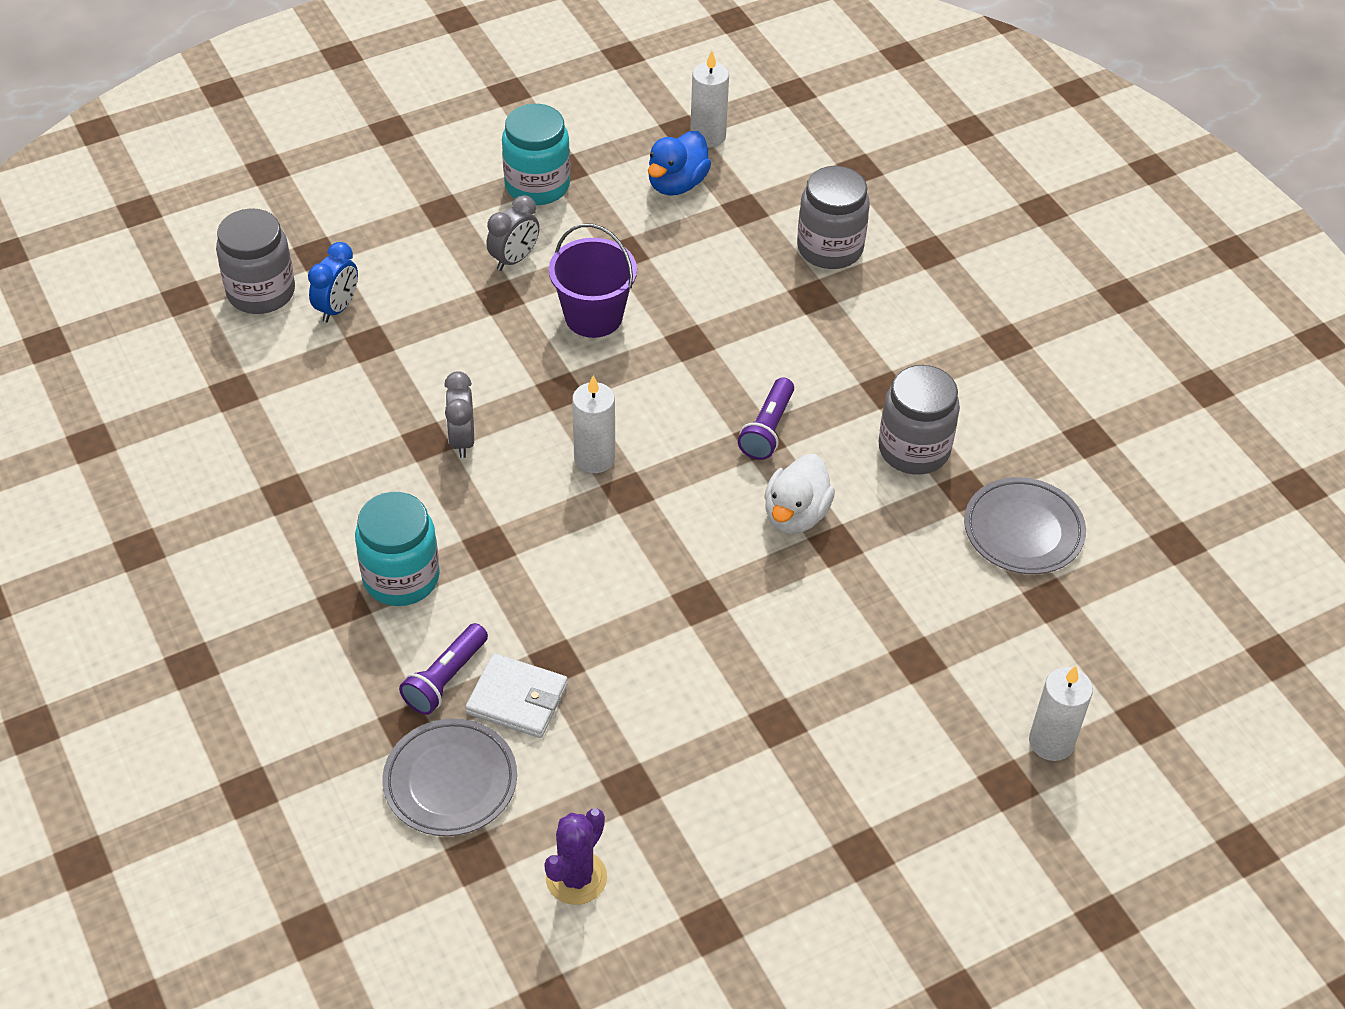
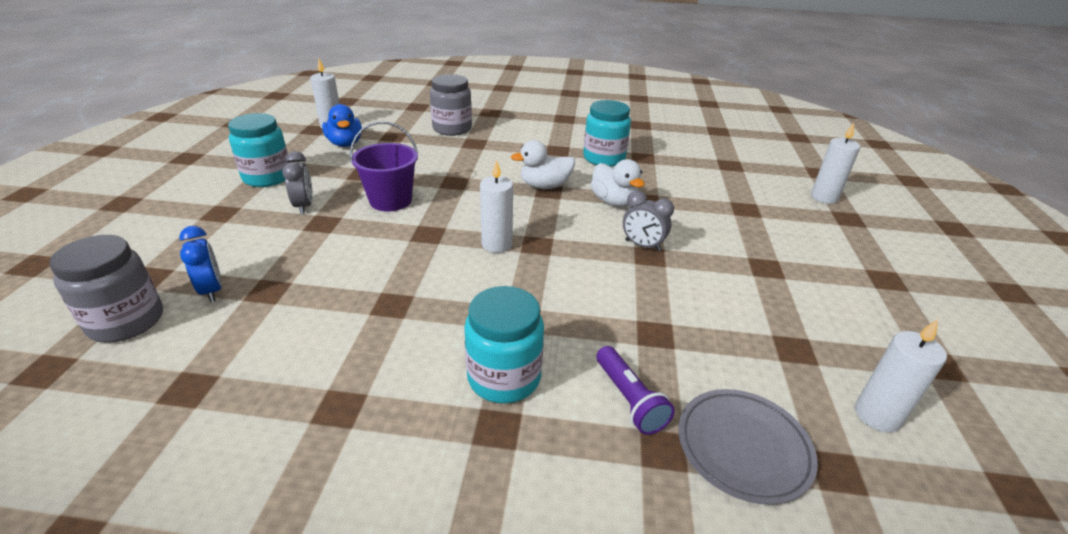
camera: 55 degrees left, 15 degrees down
(462, 440) = (413, 288): grey clock -> grey clock (642, 245)
(517, 699) = (677, 368): white wallet -> none
(576, 877) = (877, 415): purple cactus -> white candle
(767, 429) = (544, 186): purple flashlight -> white duck
(914, 449) = (604, 158): grey jar -> turquoise jar
(1023, 530) = (681, 155): grey plate -> none

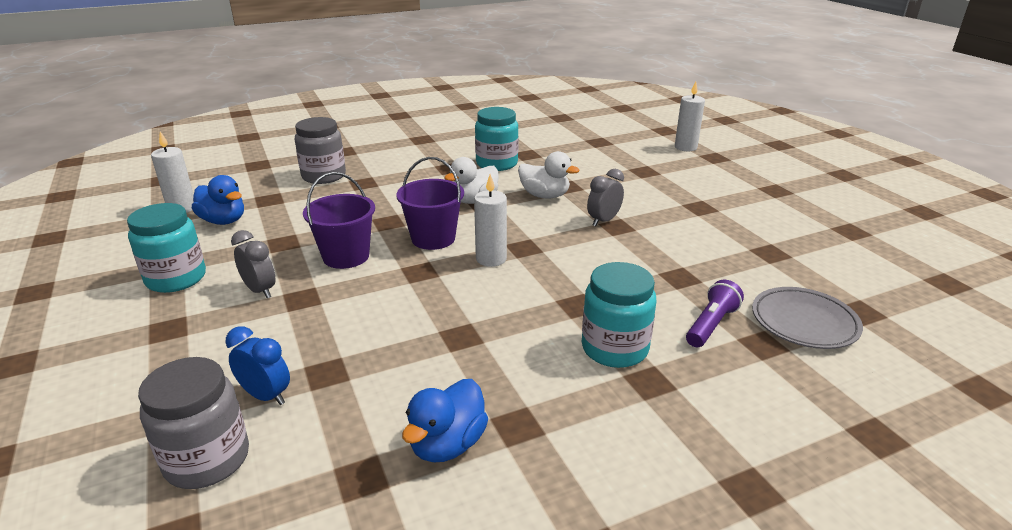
camera: 30 degrees left, 5 degrees down
(271, 395) = (447, 444): none -> blue duck
(472, 209) = (433, 238): none -> purple bucket
(629, 399) = (711, 325): purple flashlight -> purple flashlight turned 90 degrees counterclockwise
(642, 245) = (603, 221): grey clock -> grey clock turned 135 degrees clockwise
(877, 415) = (849, 272): white candle -> none

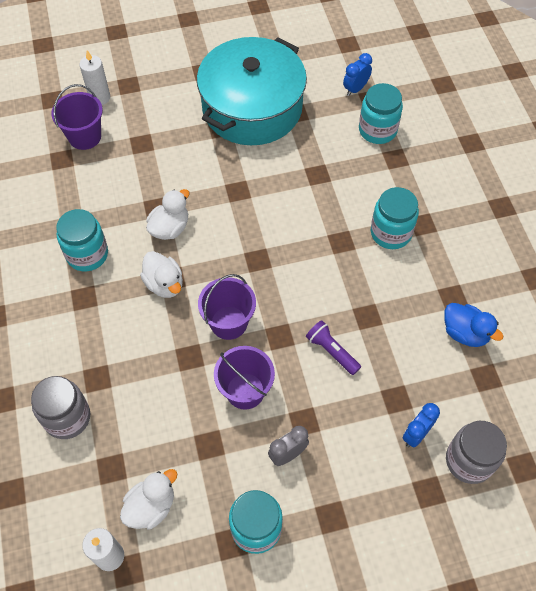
camera: 80 degrees left, 30 degrees up
(223, 221) = (151, 506): blue duck -> white duck
(491, 259) = (270, 285): white candle -> none
(603, 221) = (227, 197): grey clock -> none
(632, 147) = (85, 137): none -> purple bucket
(711, 325) = (374, 176): purple flashlight -> purple flashlight (332, 351)
(750, 223) = (252, 108): none -> turquoise pot
(804, 322) = (377, 130): grey plate -> turquoise jar
(865, 296) = (355, 89): none -> blue clock

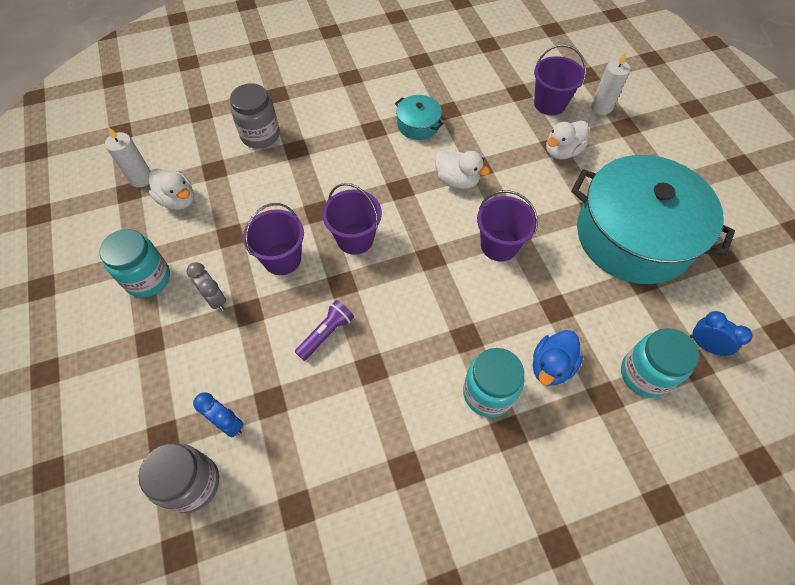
camera: 85 degrees right, 0 degrees up
(87, 254) = (418, 125): turquoise jar -> turquoise pot
(164, 284) = (393, 184): white duck -> white duck (562, 151)
(250, 205) = (499, 245): none -> purple bucket
(465, 333) = (355, 484): blue duck -> blue duck (551, 366)

